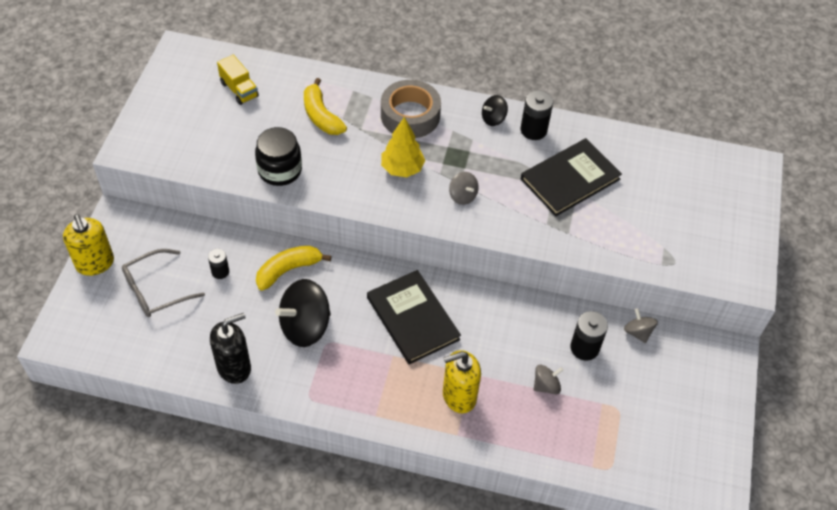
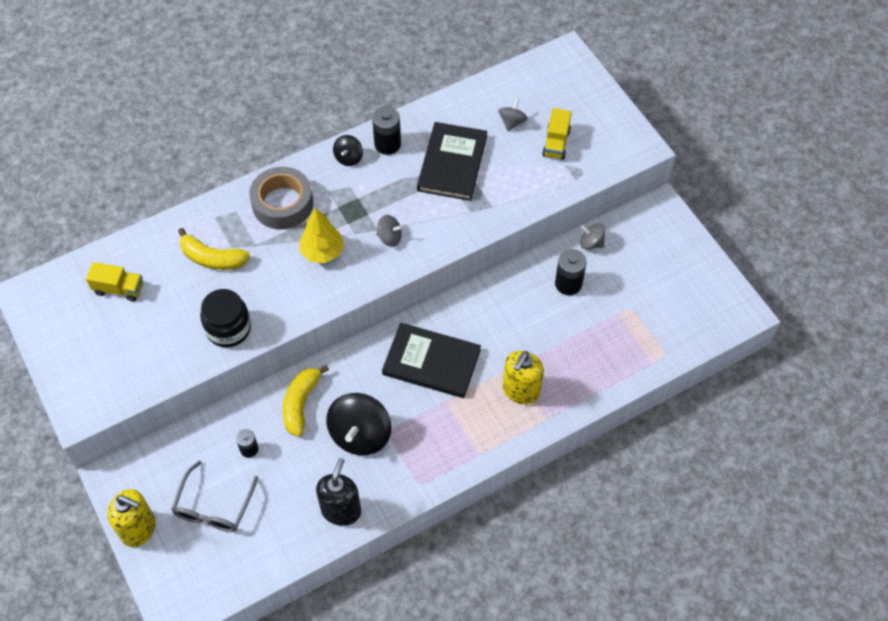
camera: 40 degrees left, 5 degrees up
(546, 385) = (570, 332): grey spinning top -> grey spinning top (512, 122)
(674, 225) = (556, 143): none -> yellow truck

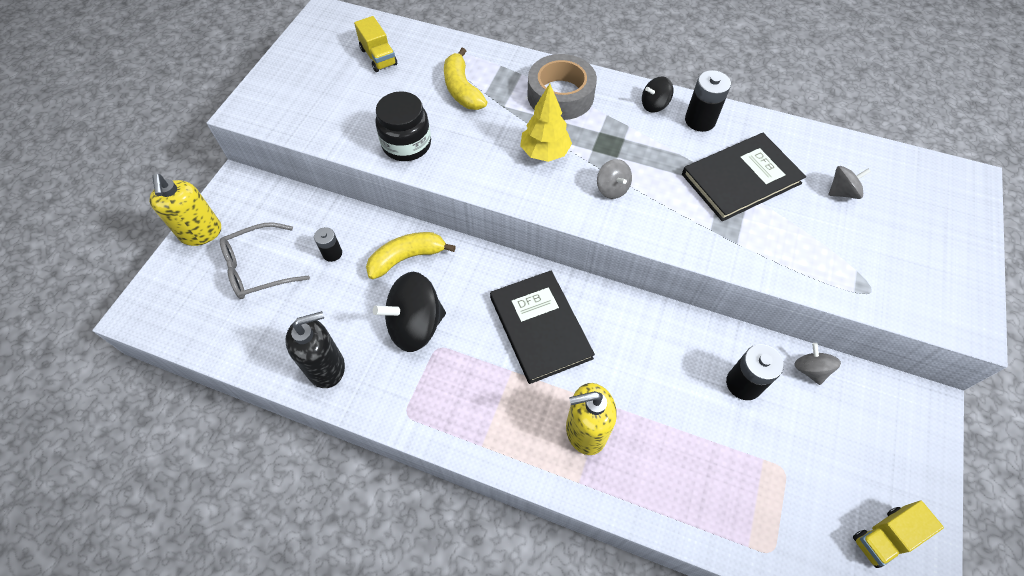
camera: 50 degrees right, 0 degrees up
(556, 143) = (869, 244): yellow truck -> yellow truck (884, 537)

